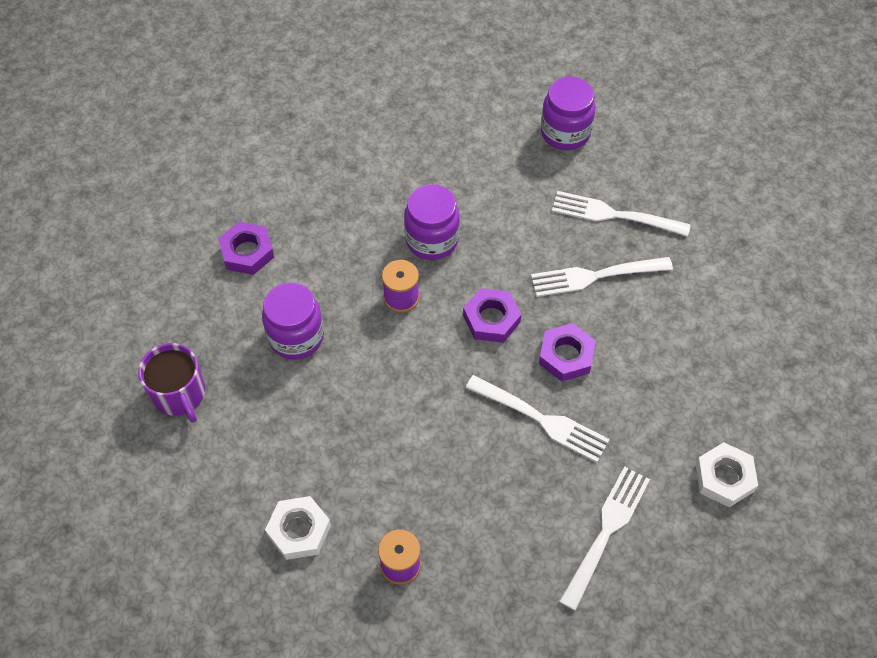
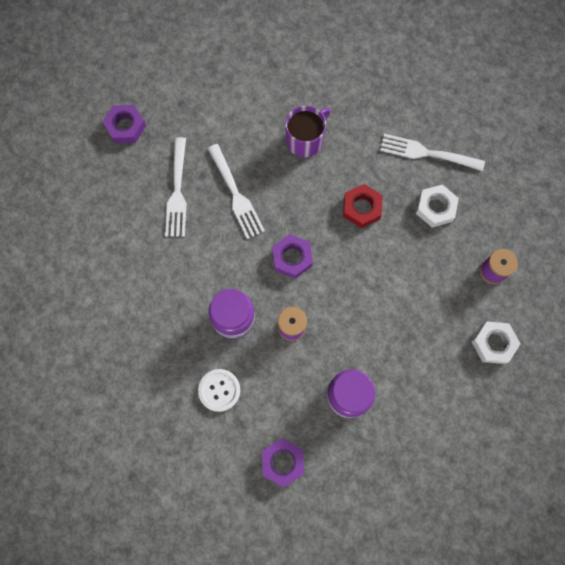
camera: 105 degrees left, 15 degrees up
(179, 394) = (422, 468): purple mug -> purple mug (305, 140)
(351, 209) = (219, 390): none -> white button
(540, 419) = (362, 208): white fork -> red nut
(565, 132) = (104, 242): purple jar -> none
(566, 356) = (307, 201): purple nut -> purple nut (125, 126)
(724, 477) = (367, 92): white nut -> white nut (435, 208)

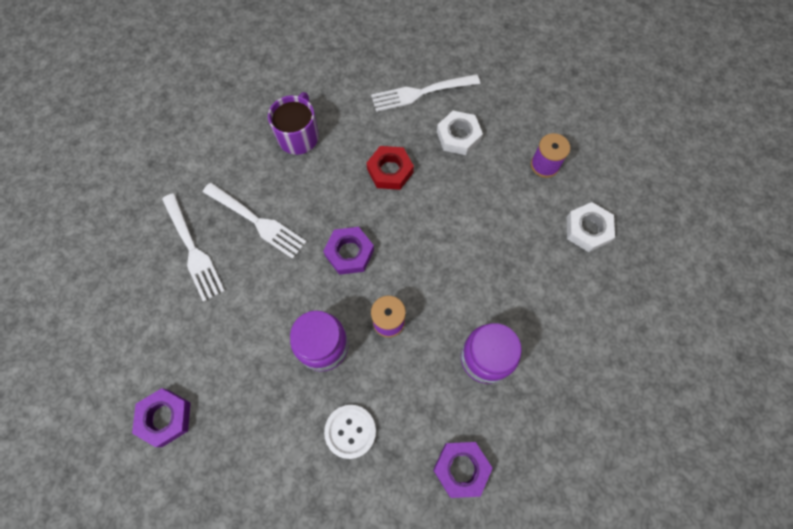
camera: 30 degrees left, 5 degrees down
(125, 126) = (102, 213): purple nut -> purple nut (165, 417)

